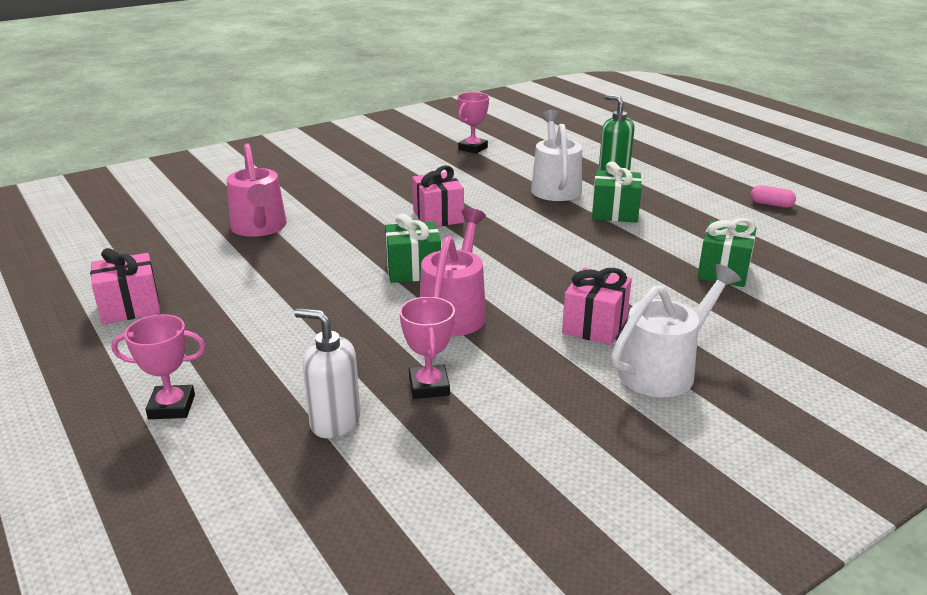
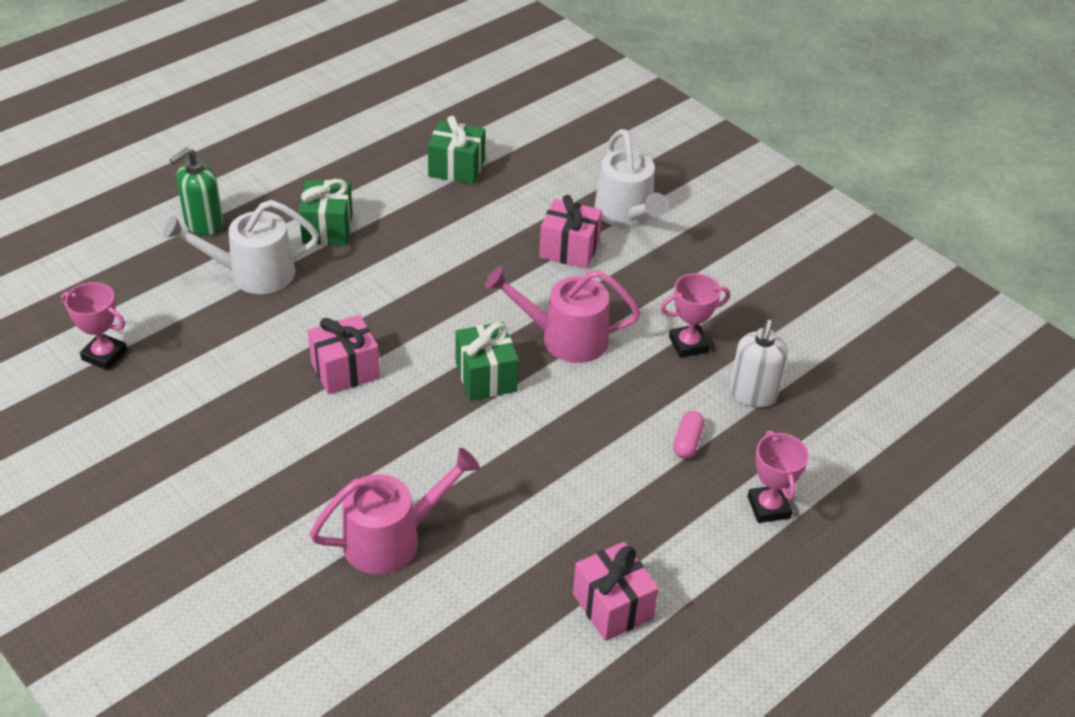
camera: 100 degrees left, 15 degrees up
(664, 369) = (627, 215): white watering can -> white watering can turned 150 degrees counterclockwise
(771, 204) = (301, 121): pink capsule -> pink capsule (687, 442)

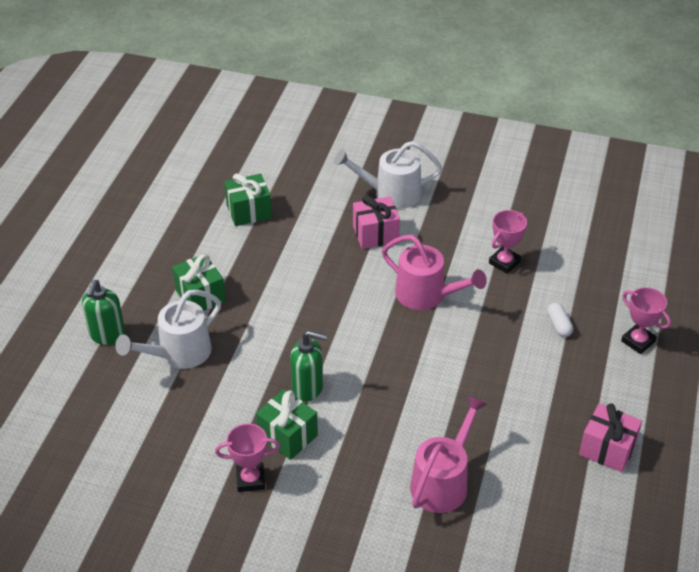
camera: 30 degrees left, 0 degrees up
(104, 355) = (129, 464): pink trophy -> pink trophy (250, 479)
(345, 370) = (308, 388): pink gift -> green soap dispenser
(486, 377) = (402, 346): green gift -> green gift (287, 436)
(564, 338) = (427, 295): pink watering can -> pink watering can turned 120 degrees counterclockwise
(627, 215) = (390, 193): white watering can -> white watering can turned 135 degrees clockwise
(687, 442) = (558, 325): pink capsule -> white capsule
(752, 395) = (569, 276): white soap dispenser -> none

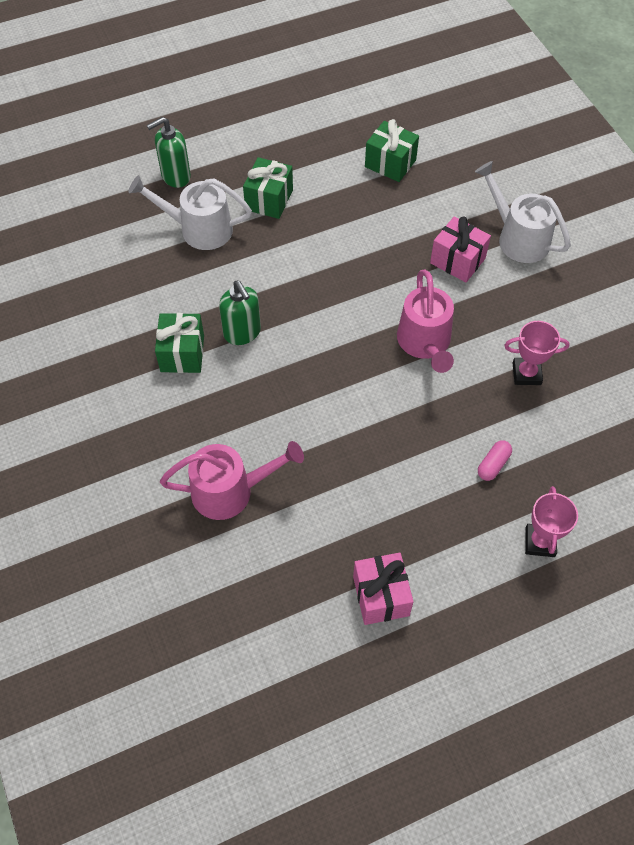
camera: 50 degrees right, 15 degrees up
(250, 479) = (119, 360): pink trophy -> none
(558, 325) = (493, 464): white capsule -> pink capsule

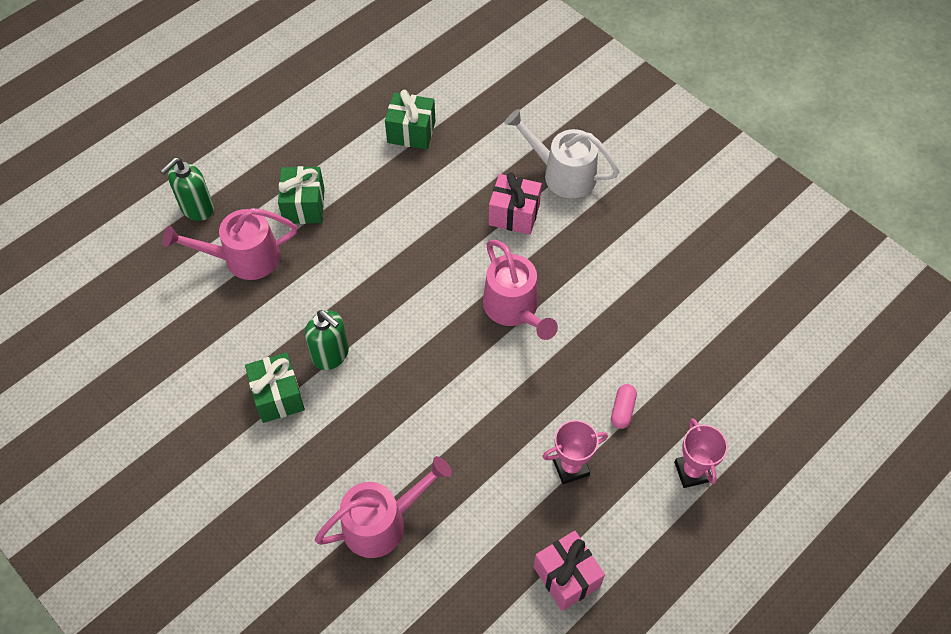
camera: 20 degrees left, 0 degrees up
(198, 229) = (243, 258): white watering can -> pink watering can
(526, 374) = (620, 309): pink trophy -> pink trophy (570, 467)

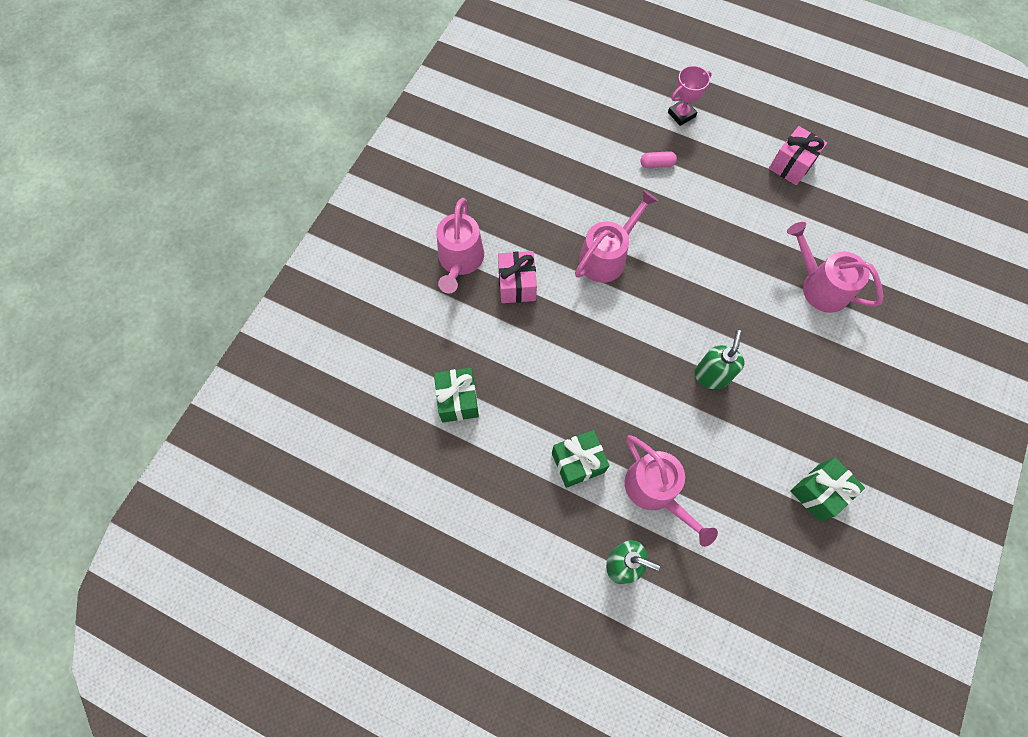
camera: 110 degrees left, 10 degrees up
(278, 396) = (766, 401): green gift -> green gift (818, 492)
(562, 174) = (460, 261): white watering can -> pink watering can
(570, 467) = (716, 183): pink trophy -> none

